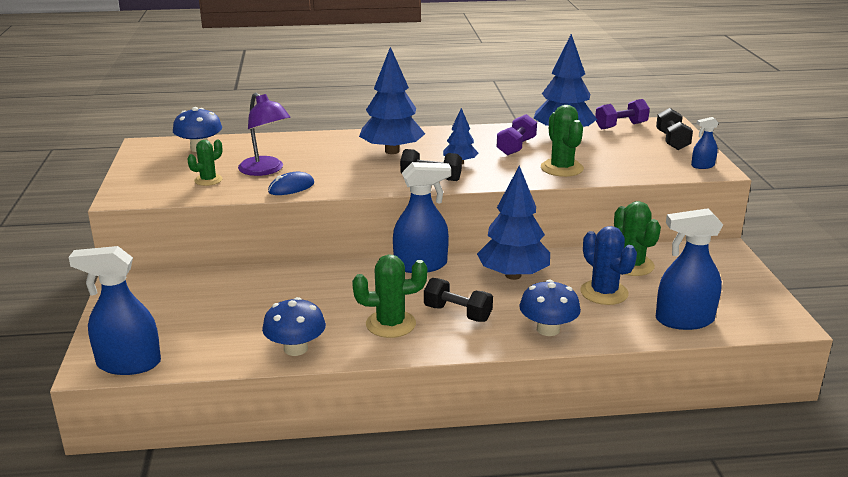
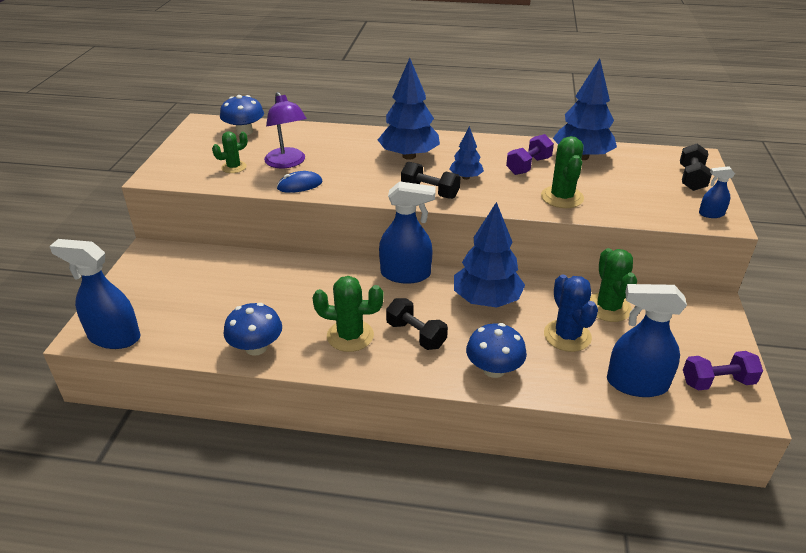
camera: 15 degrees right, 10 degrees up
(621, 126) = (645, 154): purple dumbbell -> purple dumbbell (717, 382)

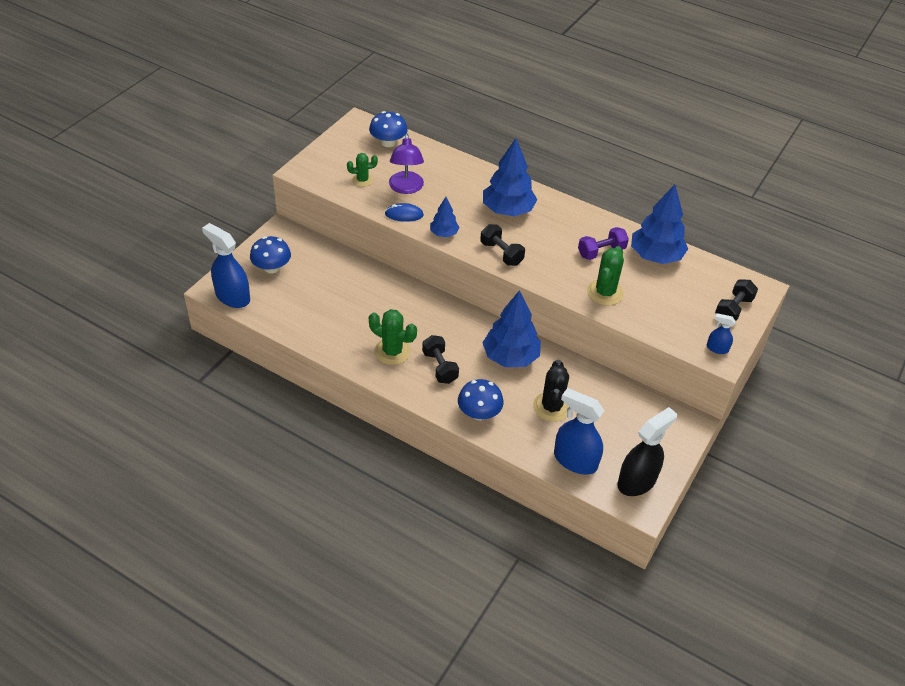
camera: 20 degrees right, 10 degrees up
(256, 347) = (323, 338): blue mushroom -> blue mushroom (272, 268)
(405, 274) = (462, 314): blue spray bottle -> none
(465, 177) = (540, 247): blue tree -> blue tree (444, 233)
(567, 336) = (551, 407): blue cactus -> black cactus
(608, 307) = (601, 396): green cactus -> none
(717, 382) = (637, 481): purple dumbbell -> black spray bottle

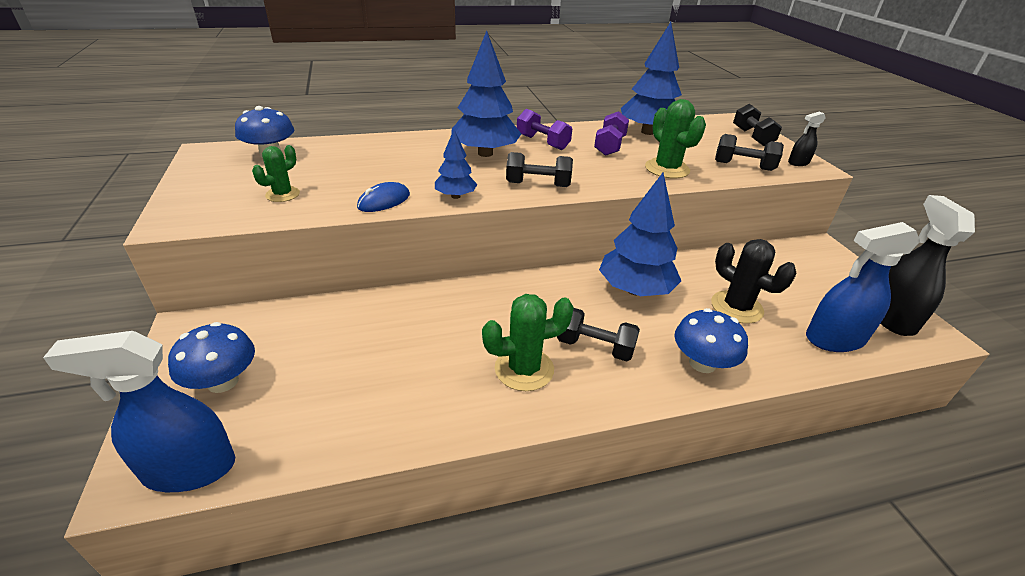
camera: 45 degrees left, 10 degrees down
(406, 188) = (350, 179): purple lamp -> none
(560, 222) = (542, 142): none -> purple dumbbell
(666, 324) = (743, 166): none -> black dumbbell
(717, 348) = (798, 163): blue spray bottle -> black spray bottle

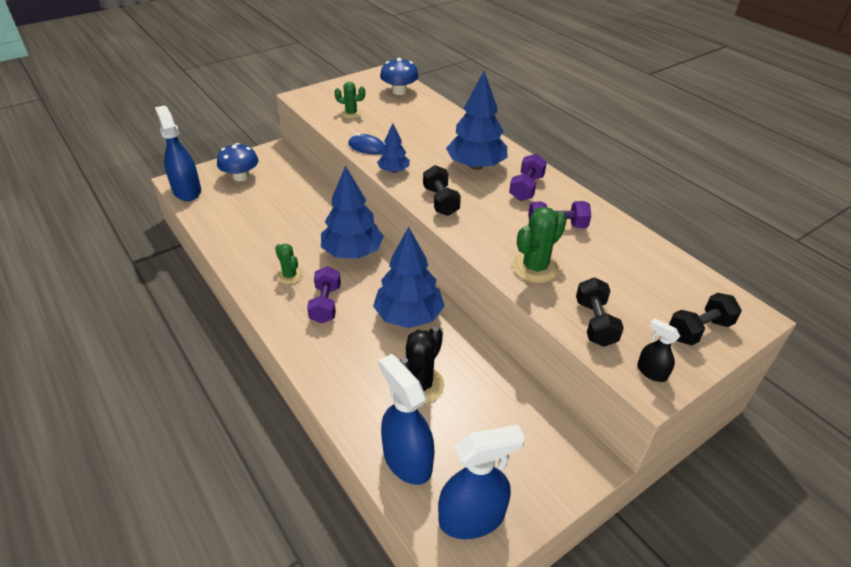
camera: 70 degrees right, 5 degrees up
(524, 369) = (290, 276): green cactus -> green cactus, size x0.63
(595, 347) = (325, 304): black dumbbell -> purple dumbbell
(648, 132) = (622, 246): blue tree -> blue tree (352, 252)
(702, 363) = (332, 365): blue mushroom -> none
(890, 317) = (472, 518): black spray bottle -> blue spray bottle

